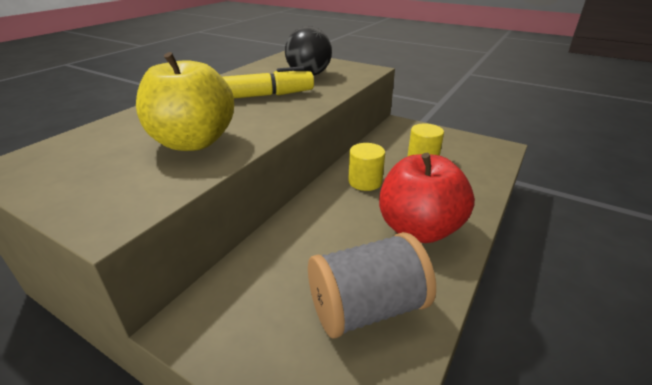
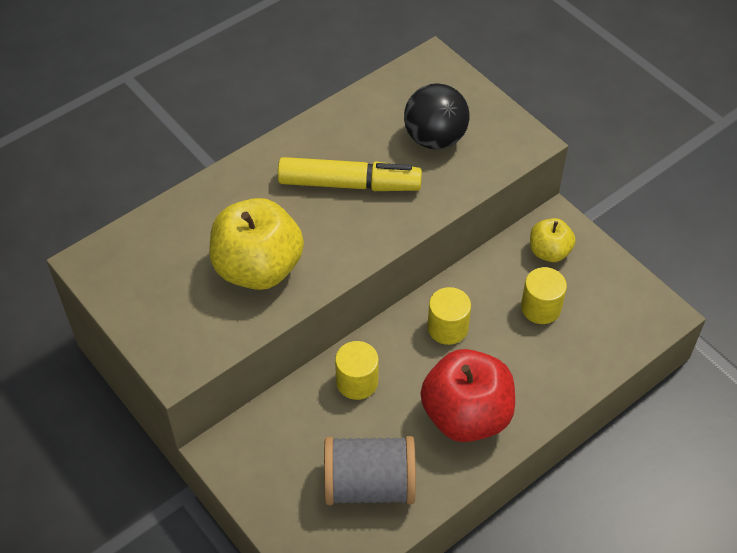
camera: 20 degrees right, 20 degrees up
(310, 229) = (357, 382): none -> yellow cylinder
(405, 135) = (549, 252): none -> yellow apple

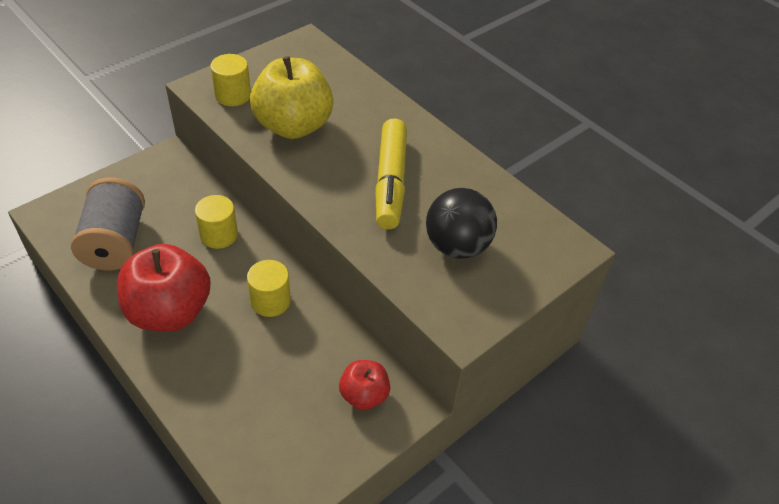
camera: 85 degrees right, 5 degrees down
(540, 308) = (289, 382): yellow cylinder -> yellow cylinder (233, 95)
(549, 252) = (364, 395): yellow apple -> red apple

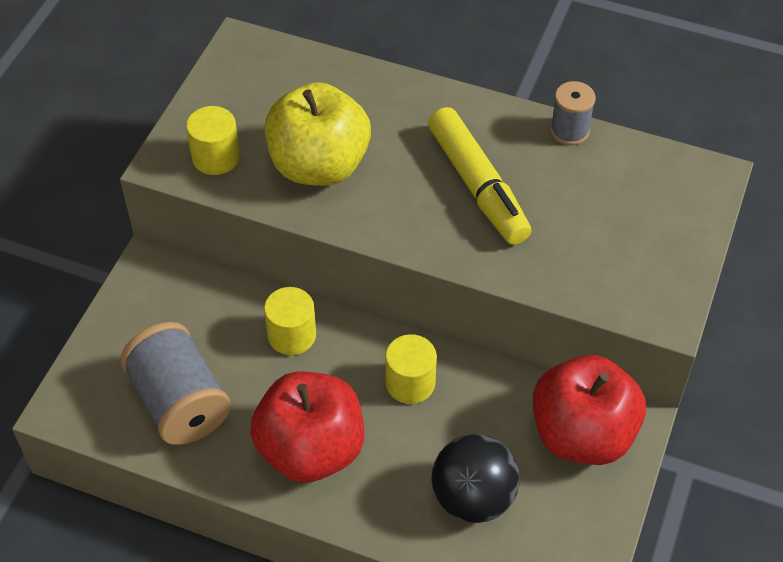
camera: 25 degrees left, 5 degrees up
(364, 395) = (582, 434): red apple -> red apple, size x1.87
(457, 246) = (599, 228): black ball -> black ball (473, 498)
(485, 175) = (569, 131): none -> grey spool

